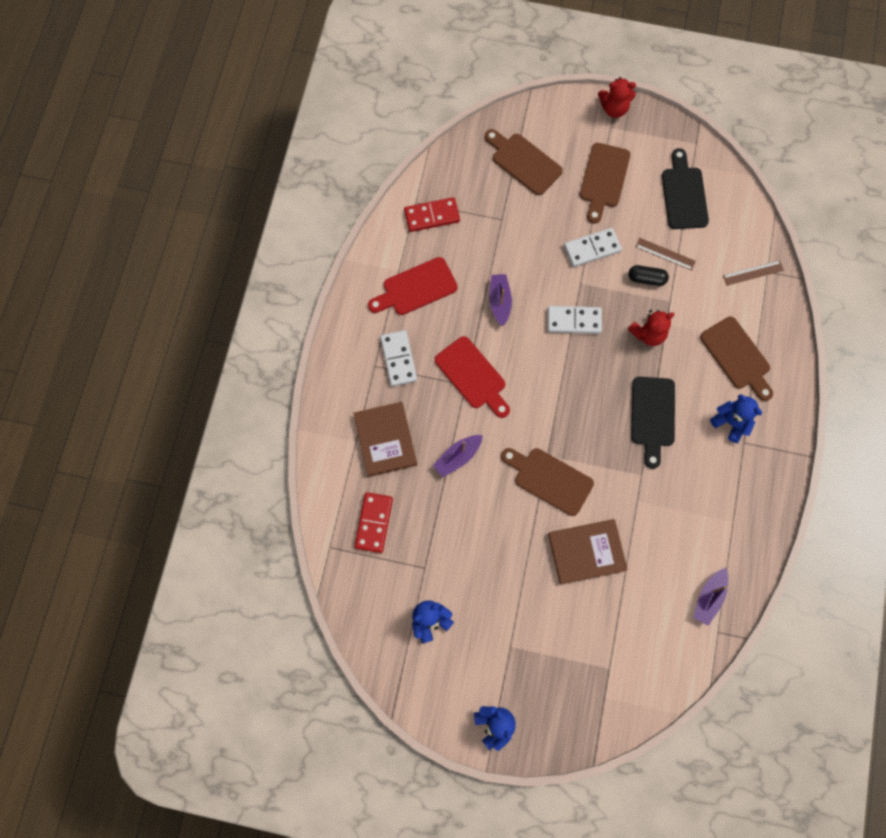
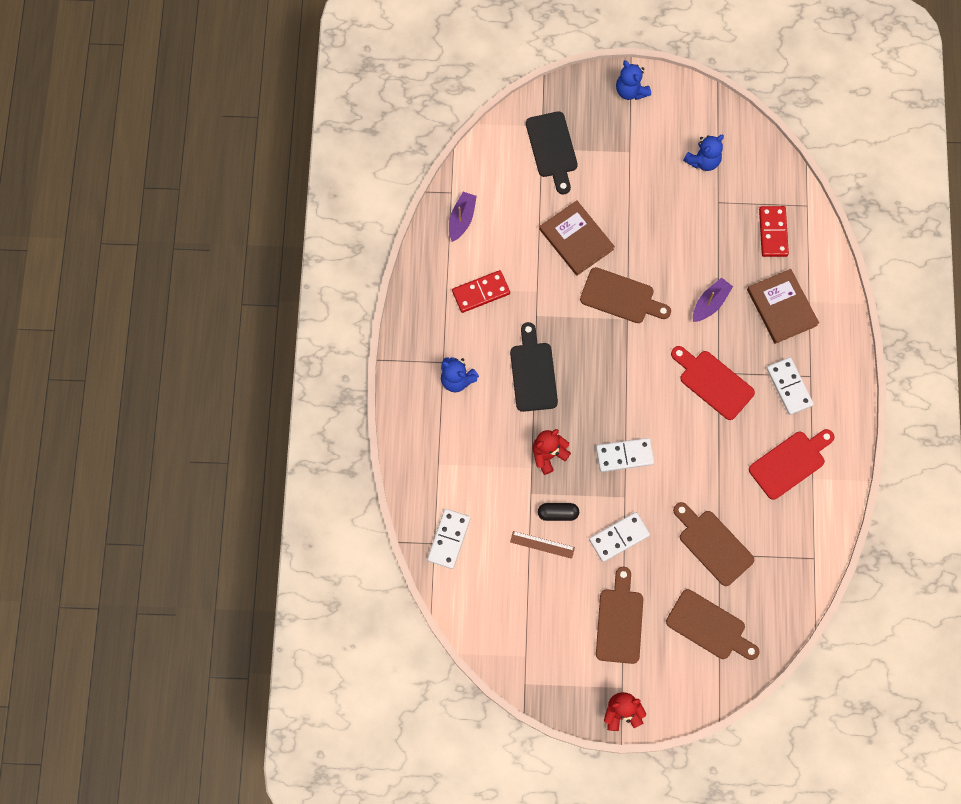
camera: 170 degrees right, 0 degrees up
(432, 216) = (793, 545): red domino -> red domino (481, 292)
(500, 301) = (702, 463): purple boat -> none
(586, 552) = (576, 239): brown book -> brown book turned 75 degrees clockwise
(684, 194) = (531, 618): black cutting board -> black cutting board (552, 148)
(737, 356) = (457, 446): brown cutting board -> brown cutting board (713, 544)
(753, 273) = (449, 539): brown ruler -> white domino

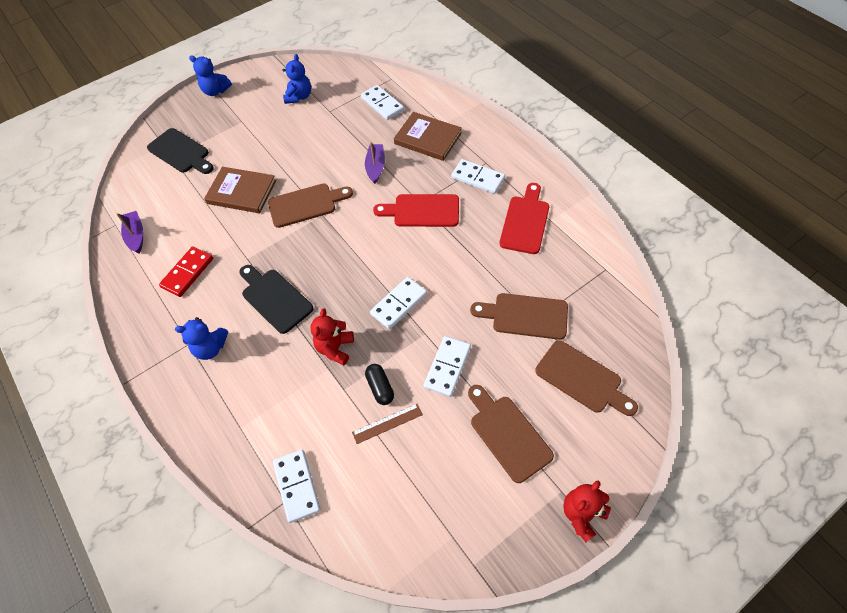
camera: 35 degrees left, 15 degrees down
(558, 513) = (380, 387): black capsule -> black capsule turned 75 degrees counterclockwise
(709, 626) = (582, 379): brown cutting board -> brown cutting board turned 45 degrees clockwise
(773, 232) = (382, 104): red domino -> white domino

